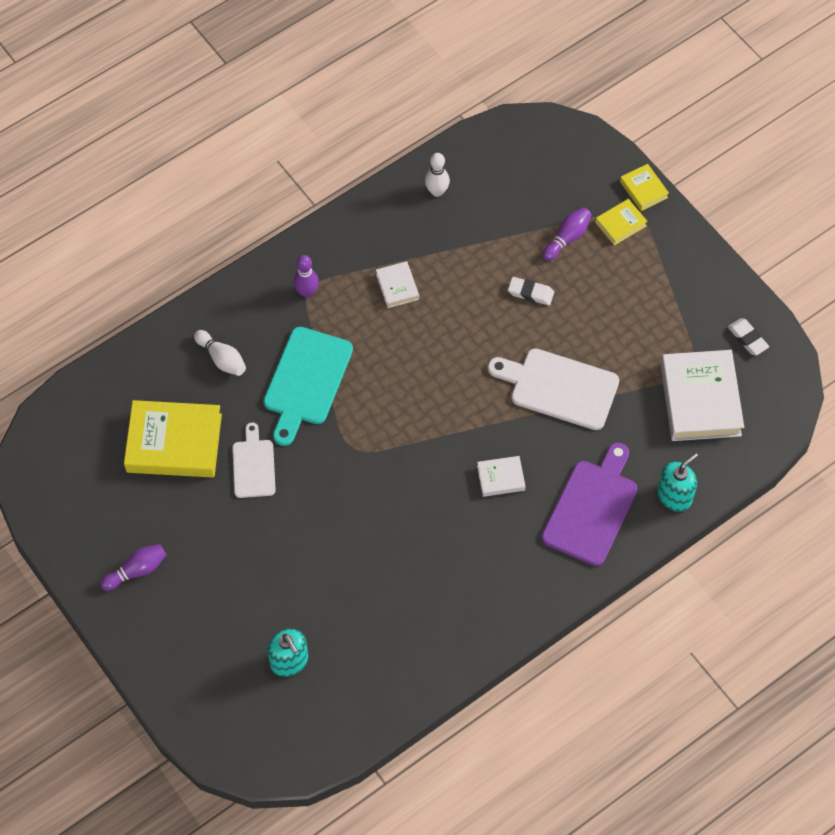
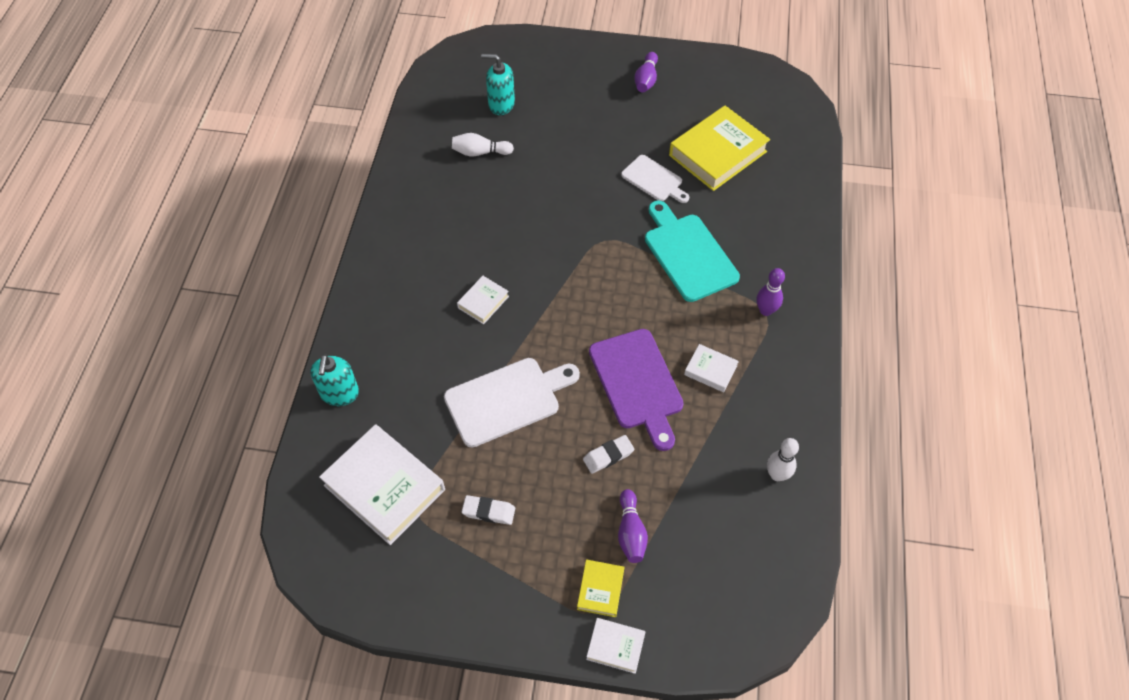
camera: 135 degrees right, 5 degrees down
(222, 359) = (758, 221): white bowling pin -> white bowling pin (480, 152)
(592, 508) = (396, 335): purple cutting board -> purple cutting board (637, 383)
(643, 189) = (615, 647): yellow book -> white book
(747, 338) = (389, 579): white eraser -> white eraser (488, 512)

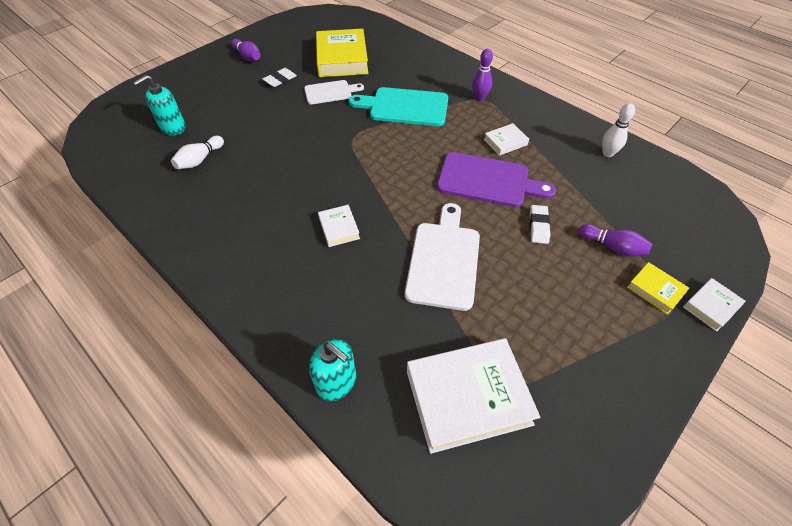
camera: 55 degrees left, 5 degrees down
(488, 512) = (543, 327): white eraser -> white eraser (280, 80)

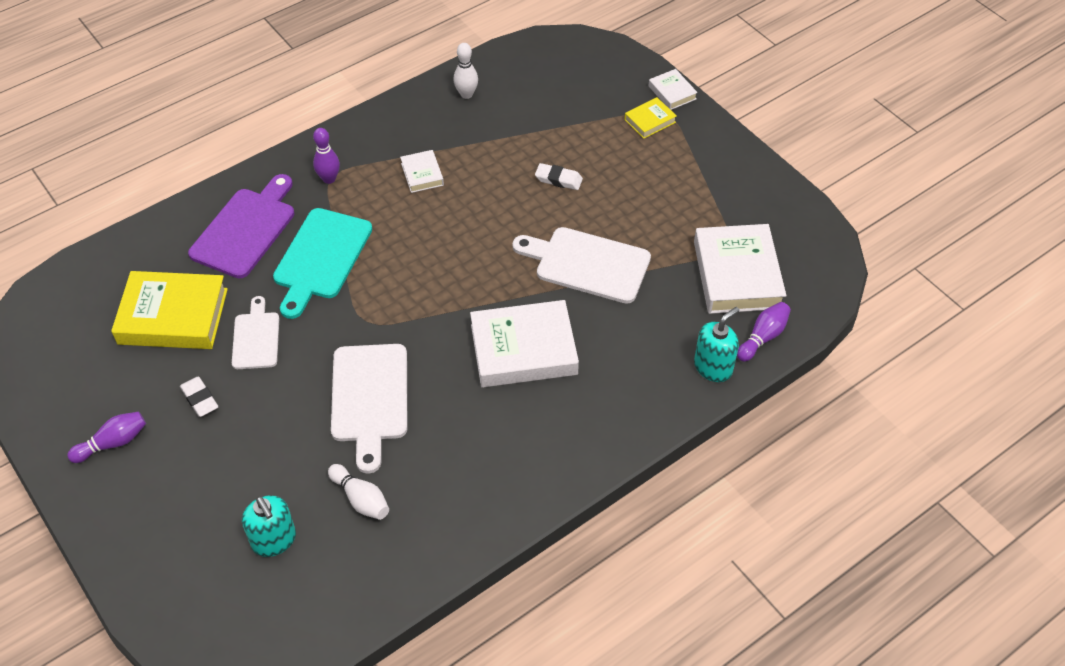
camera: 80 degrees left, 0 degrees up
(284, 150) = (370, 398): none -> white cutting board
(339, 228) = (523, 349): white book -> white book, size x2.07
(488, 181) = (482, 204): purple cutting board -> purple cutting board (246, 229)
(613, 247) = (596, 133): purple bowling pin -> purple bowling pin (763, 337)

